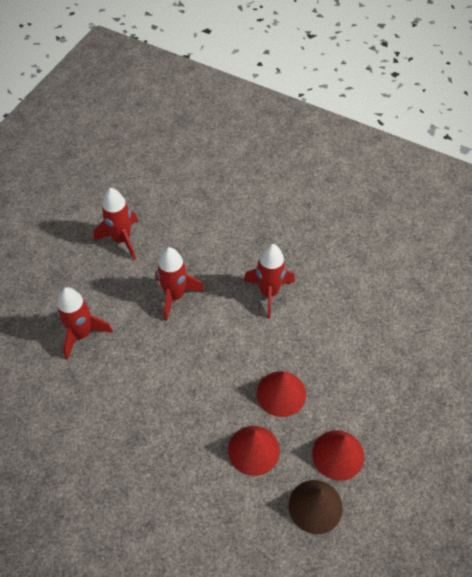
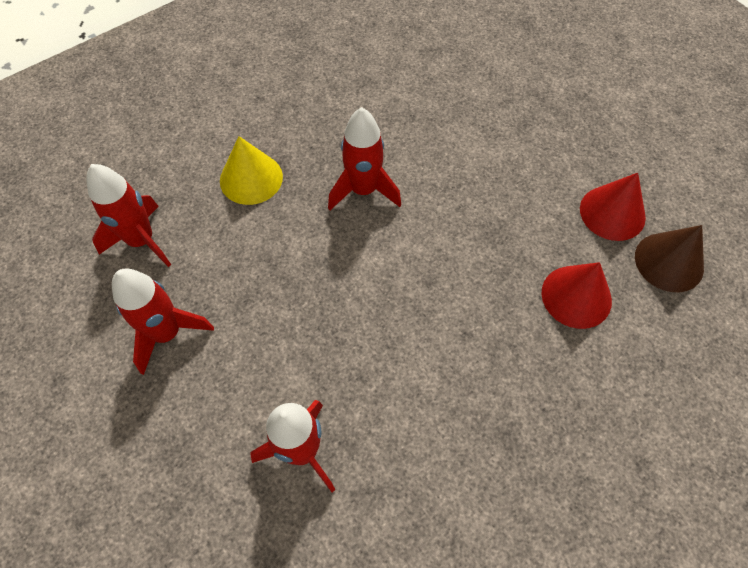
camera: 65 degrees left, 5 degrees up
(175, 296) = (307, 299): red rocket -> red rocket (141, 241)
(243, 229) = (251, 178): none -> yellow cone
(281, 393) = (511, 236): red cone -> none

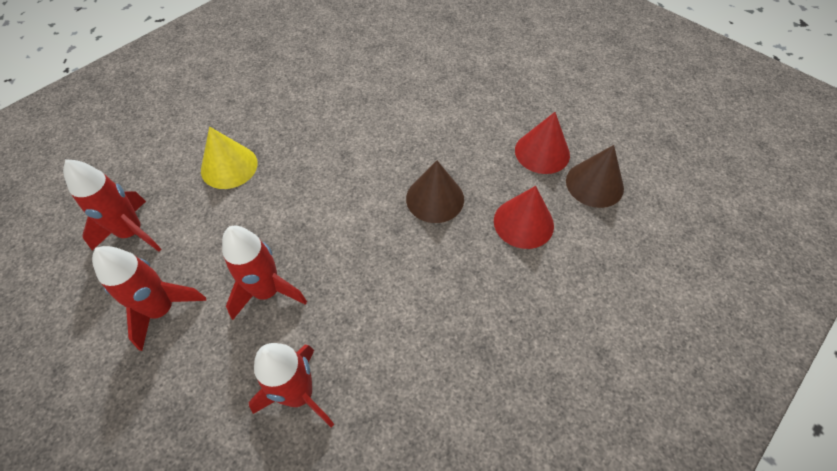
camera: 10 degrees left, 5 degrees down
(363, 190) = (330, 163): red rocket -> red rocket (267, 292)
(477, 251) = (435, 198): none -> brown cone

